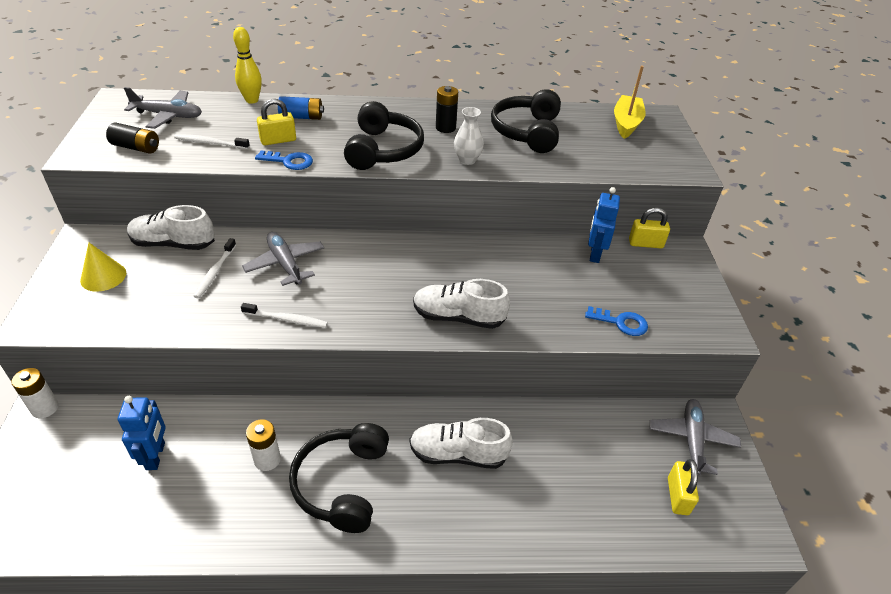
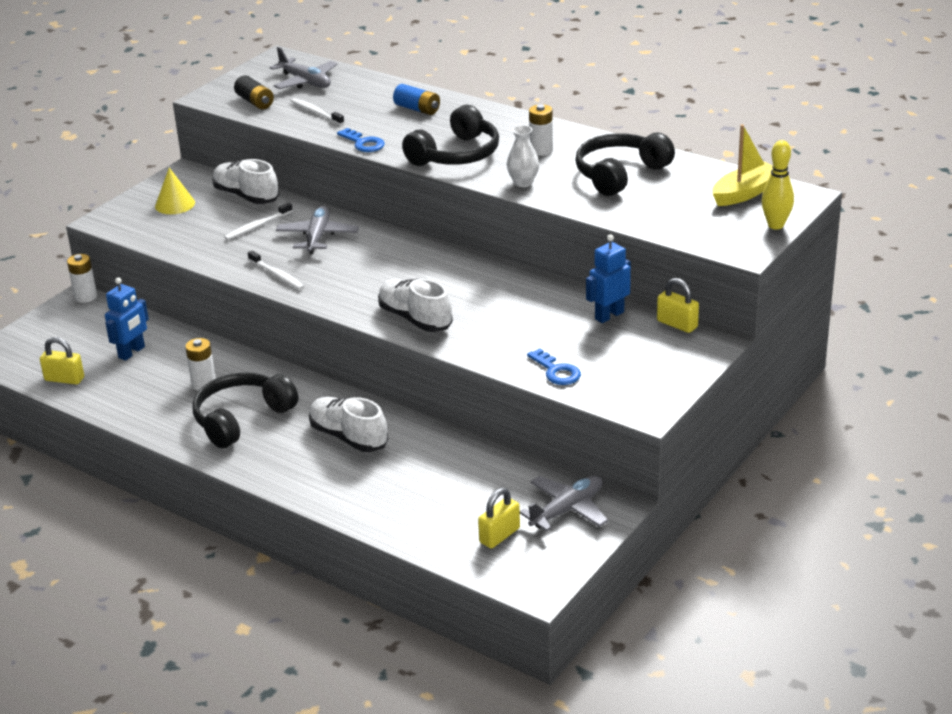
camera: 40 degrees right, 10 degrees down
(252, 100) = (390, 84): yellow bowling pin -> yellow bowling pin (775, 225)
(278, 140) = (374, 124): yellow padlock -> yellow padlock (64, 379)
(445, 128) = (541, 150): black battery -> white battery

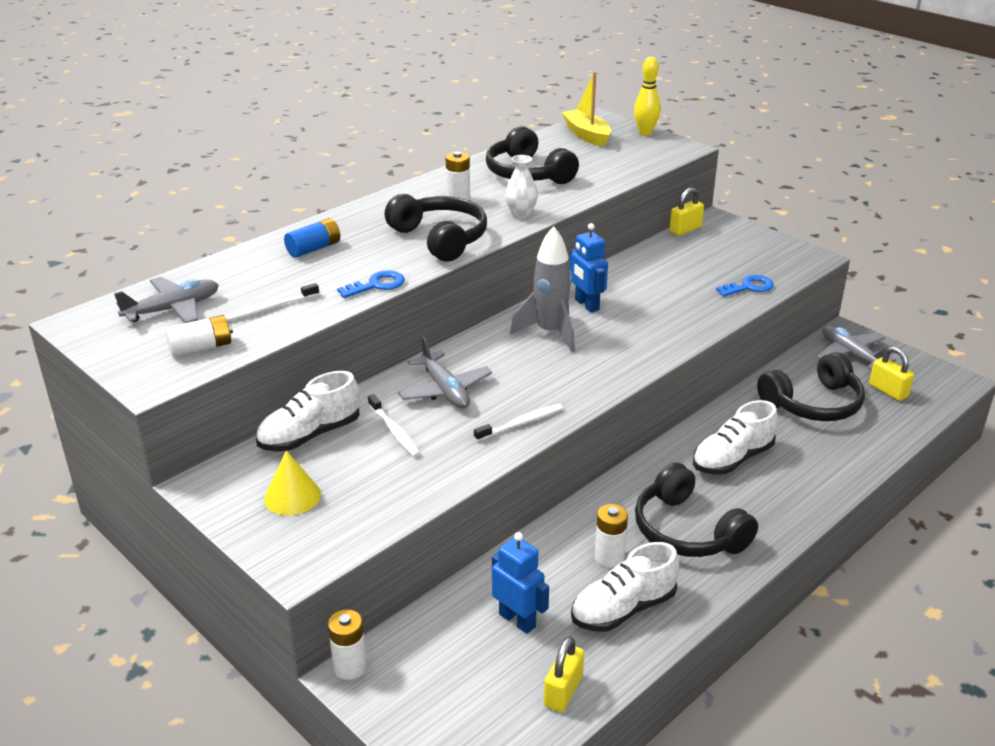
camera: 80 degrees left, 0 degrees up
(255, 102) = (201, 347): black battery -> white battery
(317, 237) = (445, 390): grey plane -> grey plane turned 135 degrees counterclockwise
(415, 319) = (643, 346): white shoe -> white shoe (623, 609)
(422, 271) = (550, 333): none -> grey rocket
(457, 484) = (813, 404): none -> black headphones
(609, 315) = (663, 254): blue robot -> blue robot (586, 305)

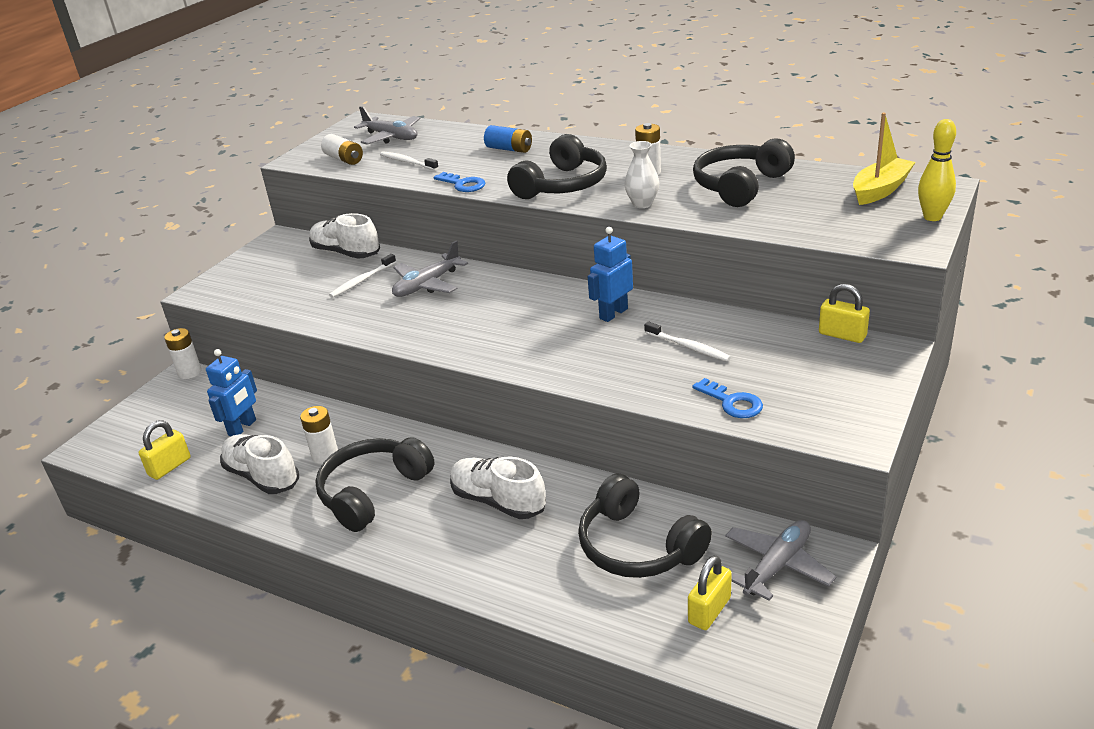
camera: 75 degrees right, 0 degrees up
(292, 496) = (273, 268): yellow cone -> none
(520, 424) = (391, 328): white toothbrush -> white toothbrush (688, 347)
(550, 333) = (546, 307): grey rocket -> none
(563, 691) = (169, 467): yellow padlock -> yellow padlock turned 60 degrees counterclockwise

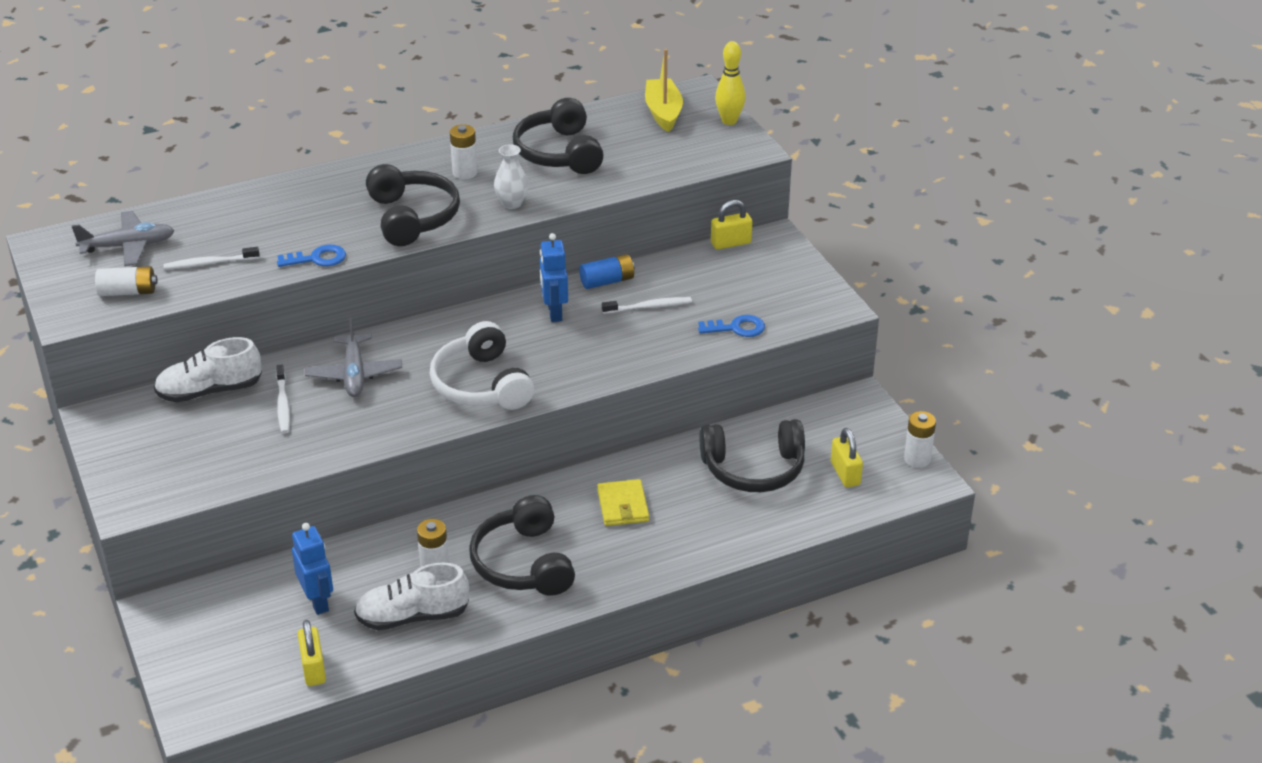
camera: 55 degrees left, 5 degrees up
(190, 372) = (160, 602): white battery -> white battery (917, 459)
(481, 334) = (481, 385): none -> white headphones
(498, 501) = (623, 505): white shoe -> yellow wallet
(509, 149) = (289, 205): blue battery -> blue battery (607, 281)
(777, 566) = (843, 424): grey plane -> none

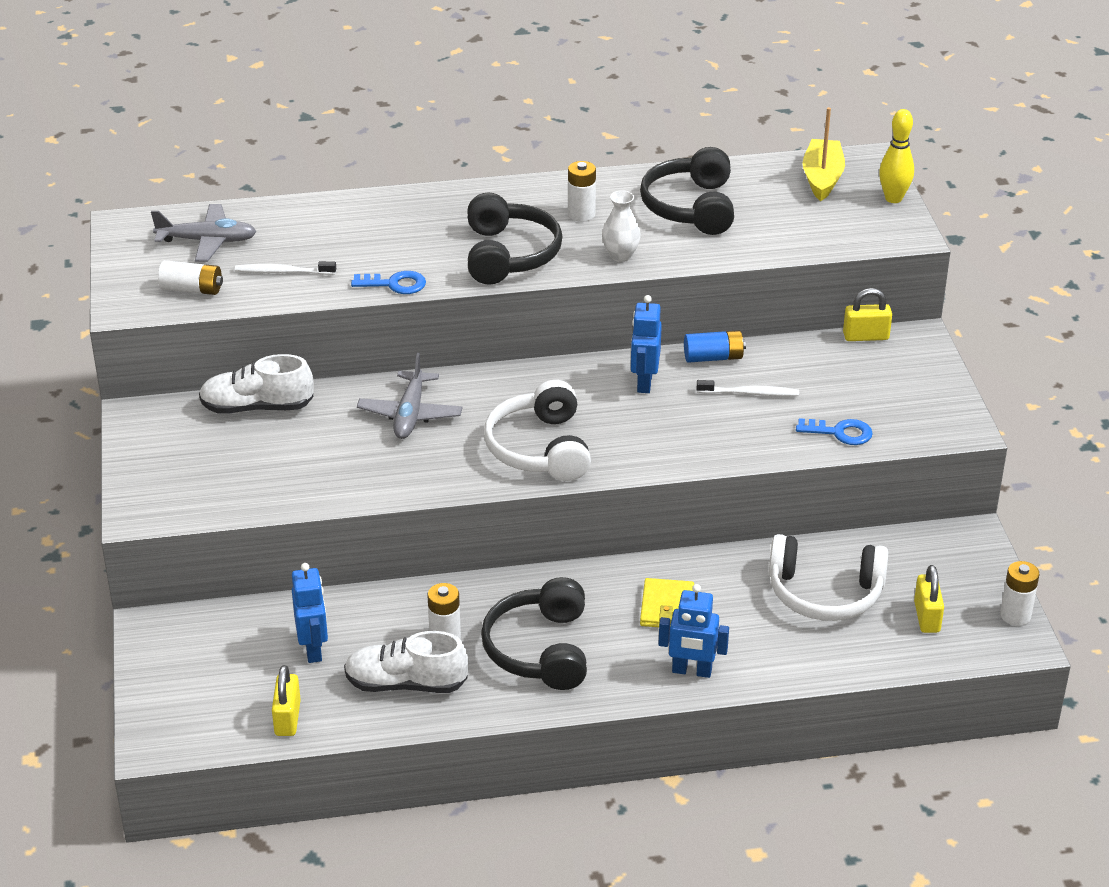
camera: 15 degrees right, 0 degrees up
(283, 404) = (326, 434): white toothbrush -> none
(662, 557) = (691, 671): none -> blue robot
(753, 469) = (825, 593): black headphones -> white headphones

